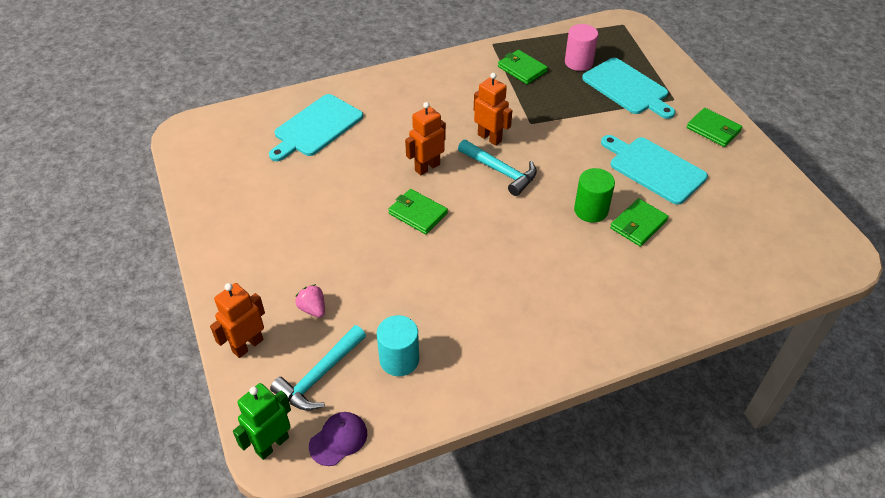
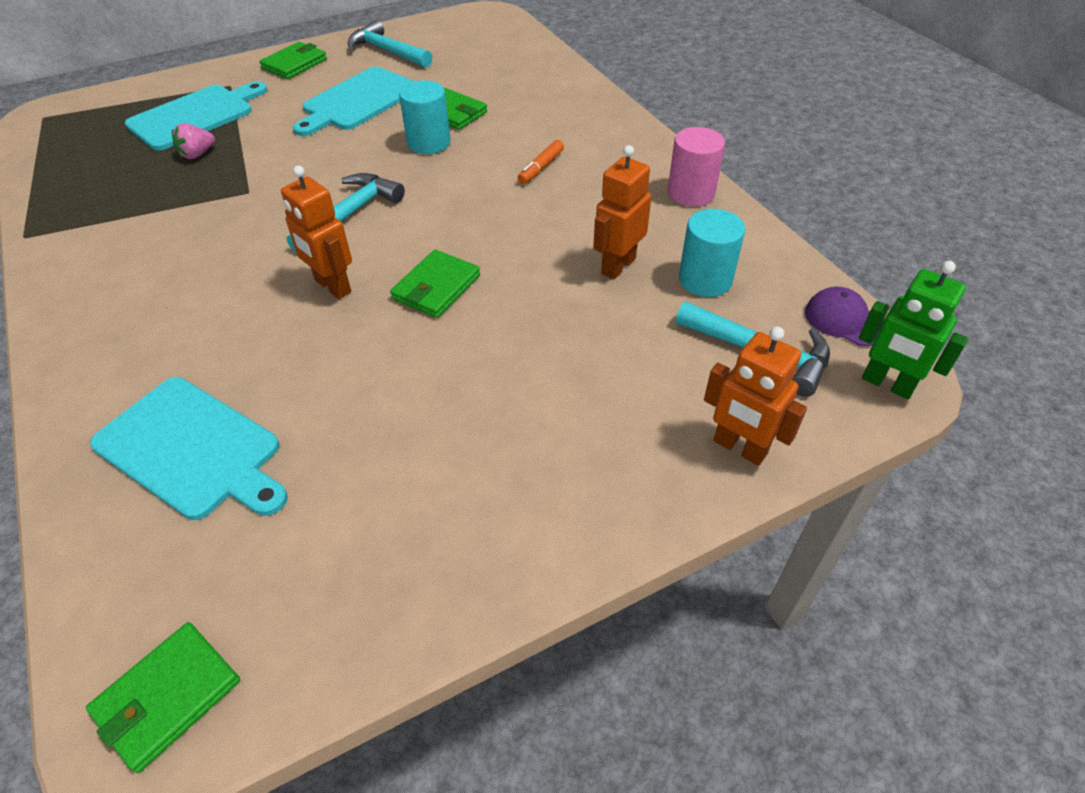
camera: 95 degrees left, 0 degrees up
(313, 309) = (645, 379): pink strawberry -> pink strawberry (197, 154)
(490, 138) = (273, 227): orange robot -> orange robot (618, 266)
(522, 69) = (111, 203): green wallet -> green wallet (167, 697)
(553, 276) = (541, 167): none -> orange marker
(578, 62) = (118, 153): pink cylinder -> pink cylinder (691, 193)
(591, 210) = (429, 143): green cylinder -> turquoise cylinder
(745, 183) = (387, 51): none -> turquoise hammer

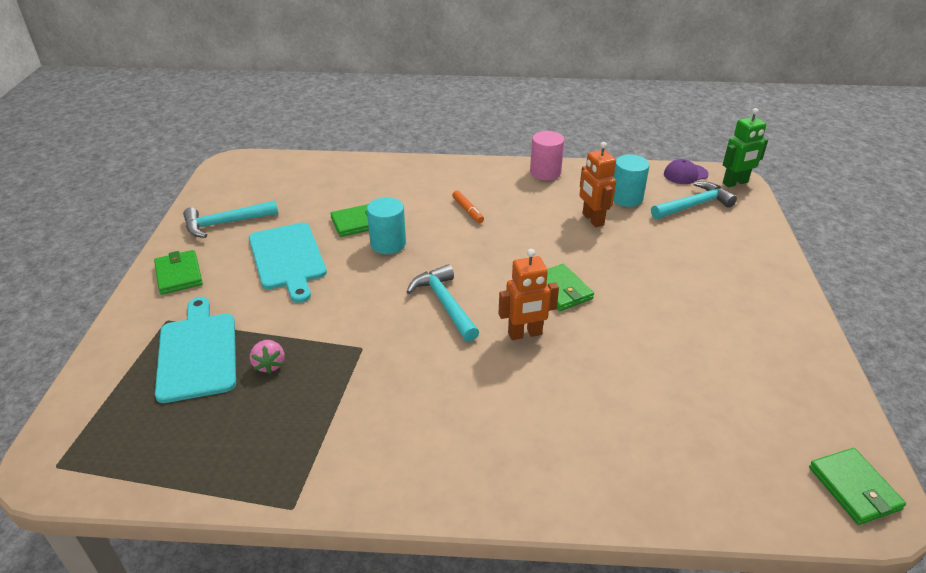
camera: 60 degrees left, 10 degrees down
(192, 449) = (654, 440): turquoise cutting board -> none
(739, 448) = (756, 237): orange robot -> none

